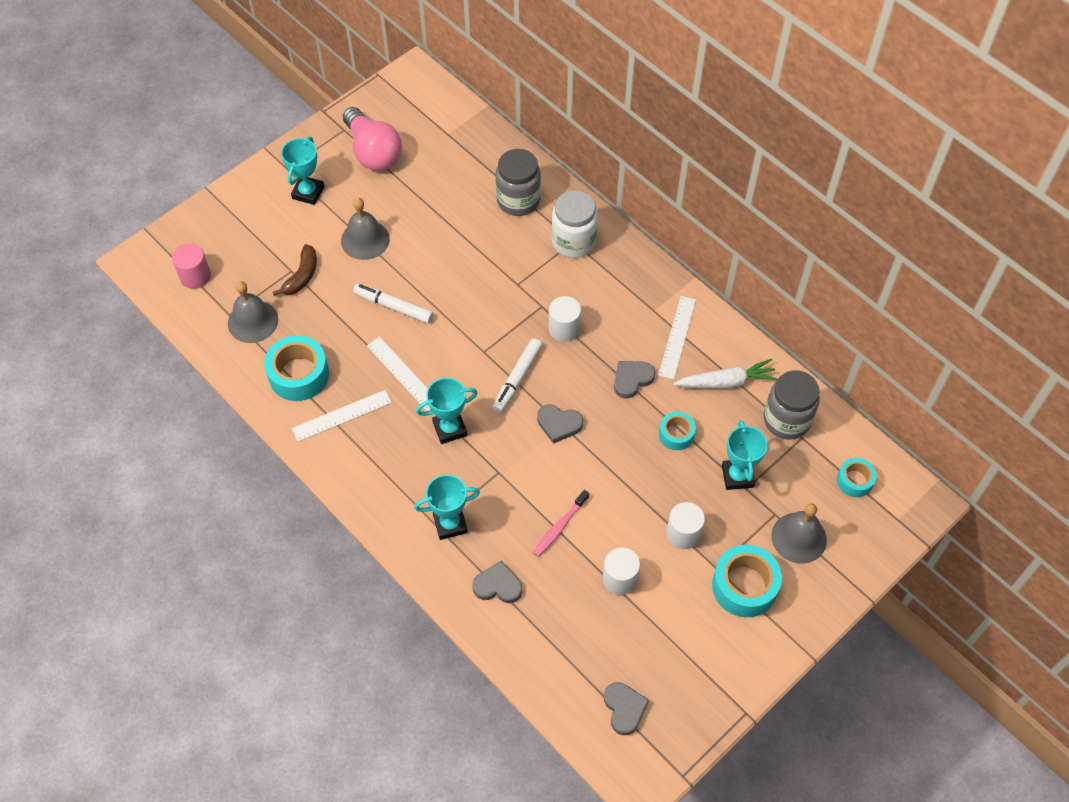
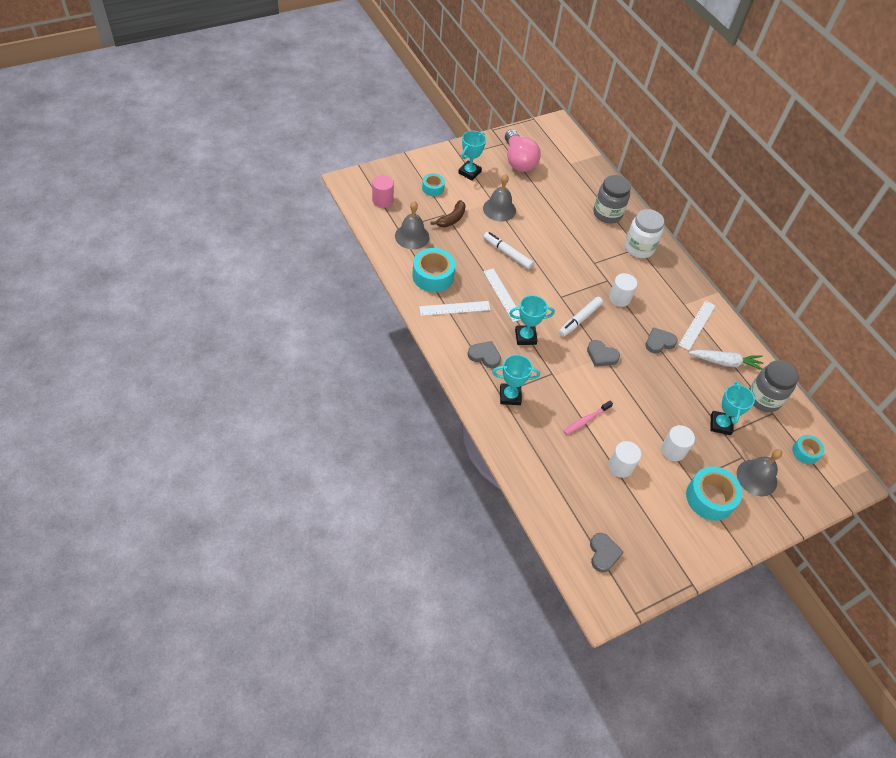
camera: 10 degrees right, 5 degrees down
(498, 585) = (533, 445): grey heart -> grey heart (484, 356)
(676, 434) = (682, 385): turquoise tape -> turquoise tape (433, 188)

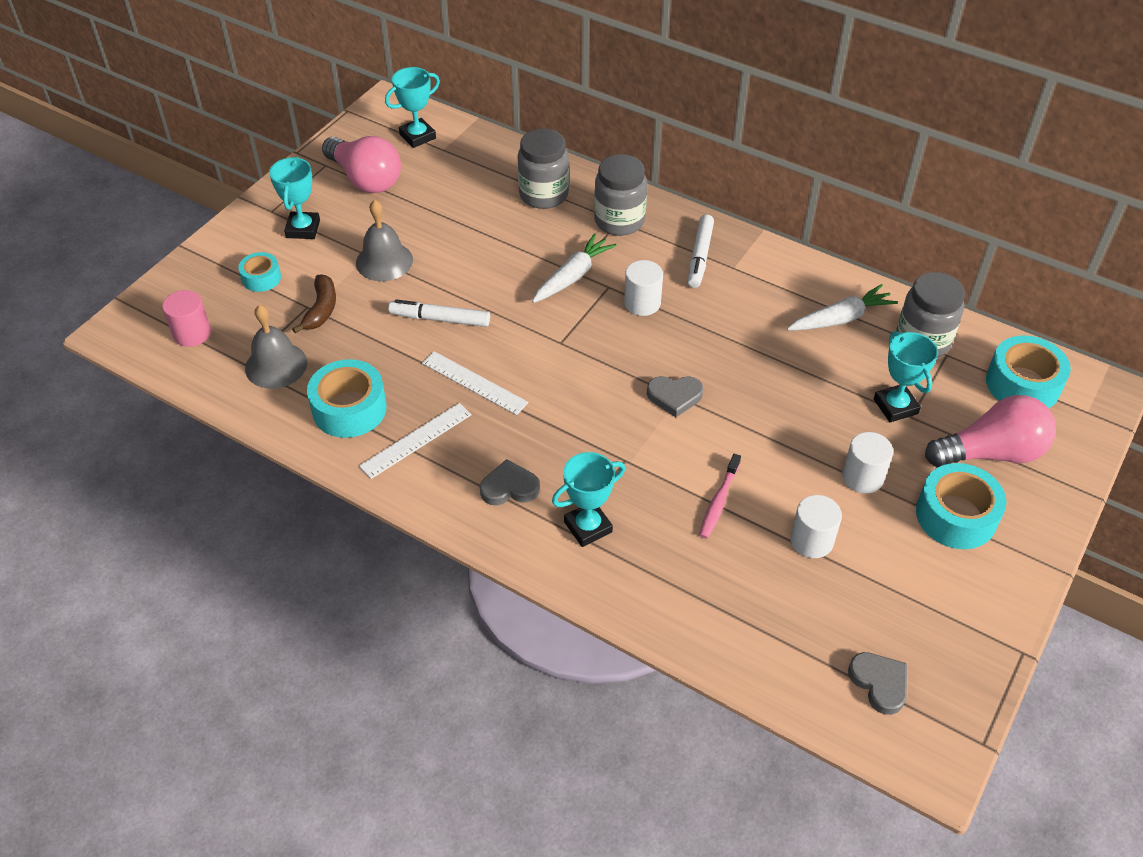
camera: 25 degrees left, 5 degrees down
(525, 337) = (550, 427): turquoise trophy -> turquoise trophy (417, 136)
(579, 319) = (609, 361): white marker -> white marker (699, 256)
(592, 265) = (573, 276): none -> white carrot
(639, 248) = (619, 221): white jar -> grey jar
(659, 342) = (737, 336): grey heart -> none
(697, 325) = (769, 287): white ruler -> none
(756, 477) = (991, 453): grey bell -> pink light bulb
(805, 452) = (1022, 384): turquoise tape -> turquoise tape, size x1.74

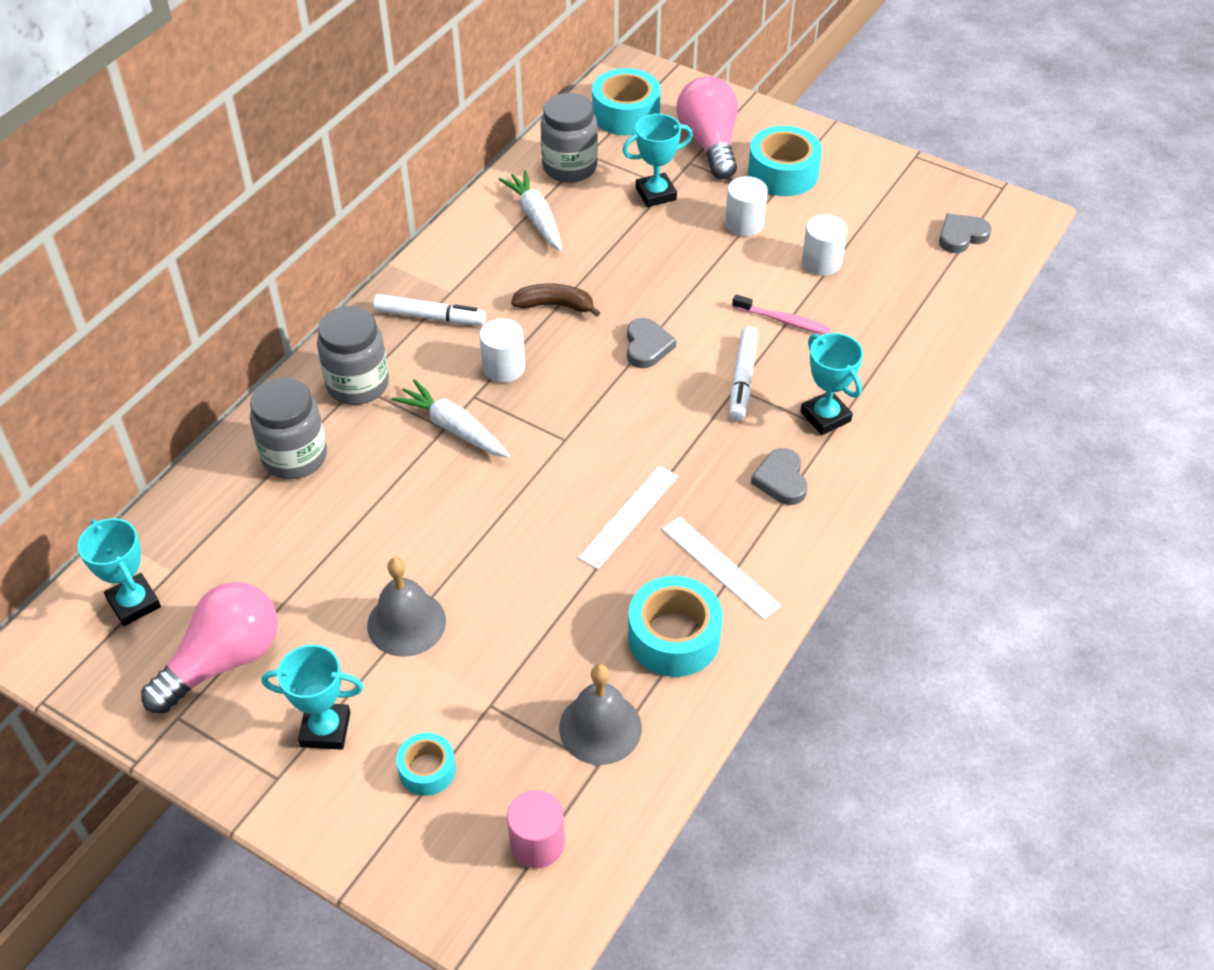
camera: 90 degrees left, 0 degrees up
(321, 309) = (496, 687): brown banana -> brown banana (555, 305)
(440, 319) = (521, 555): white marker -> white marker (742, 379)

